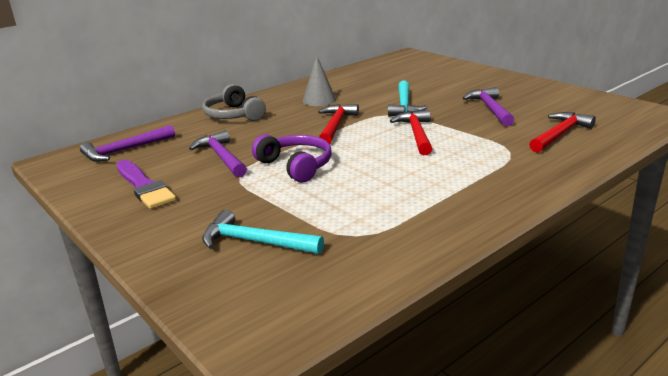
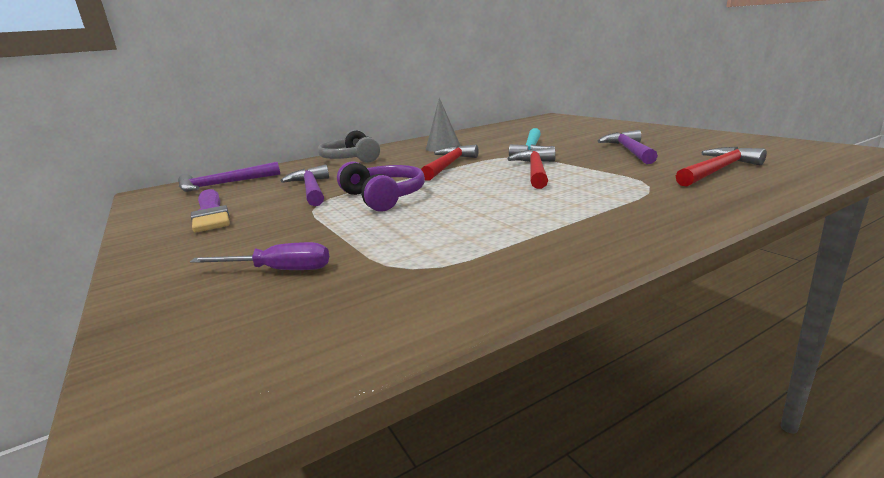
camera: 10 degrees right, 5 degrees down
(255, 242) = (279, 270): turquoise hammer -> purple screwdriver

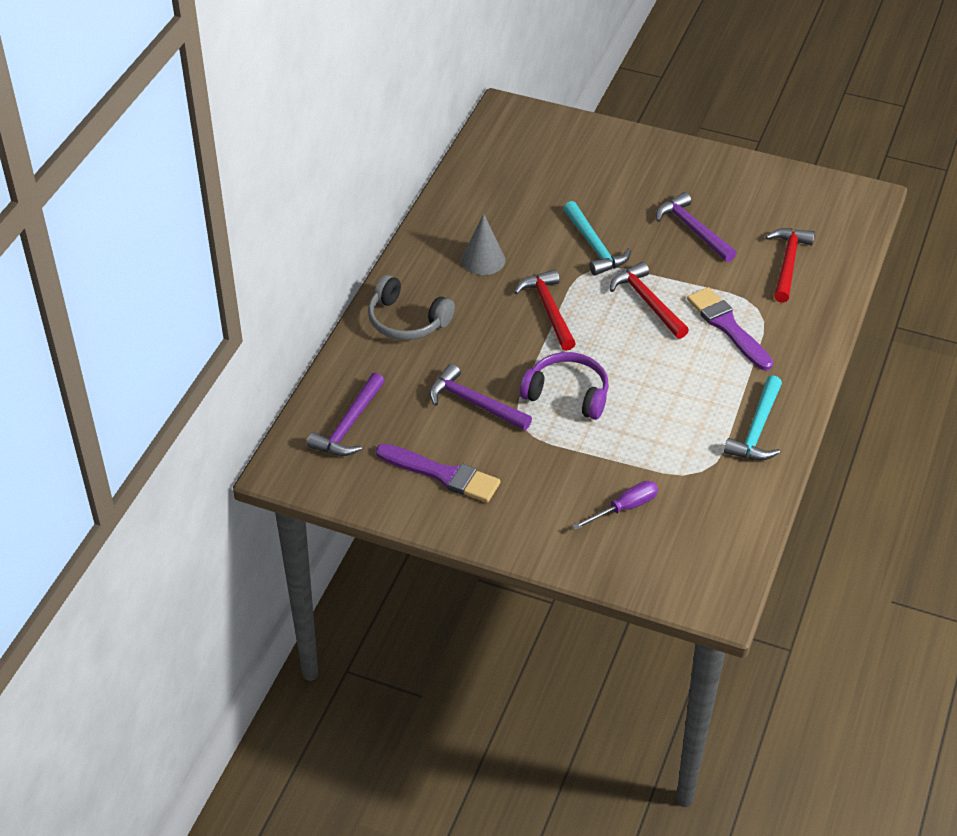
camera: 40 degrees left, 25 degrees up
(536, 254) = (757, 429): none -> turquoise hammer
(599, 190) = (727, 327): none -> purple brush

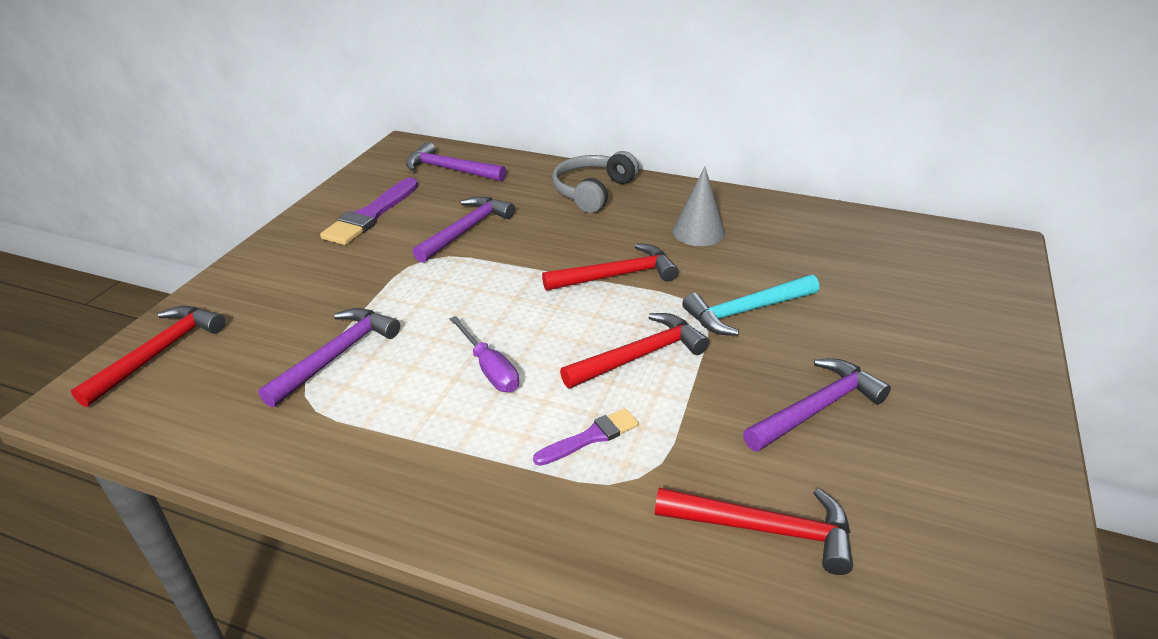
camera: 90 degrees right, 10 degrees down
(567, 394) = (470, 289): purple headphones -> none
(624, 508) = (271, 328): purple screwdriver -> purple screwdriver (489, 369)
(657, 461) = (337, 355): none -> purple hammer
(660, 571) = (159, 353): none -> red hammer
(727, 327) = (590, 437): purple brush -> purple brush, size x0.58
(757, 429) = (364, 457): turquoise hammer -> none

